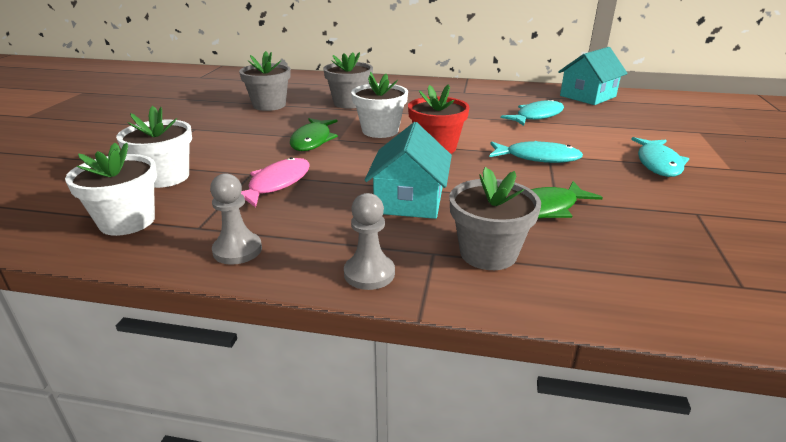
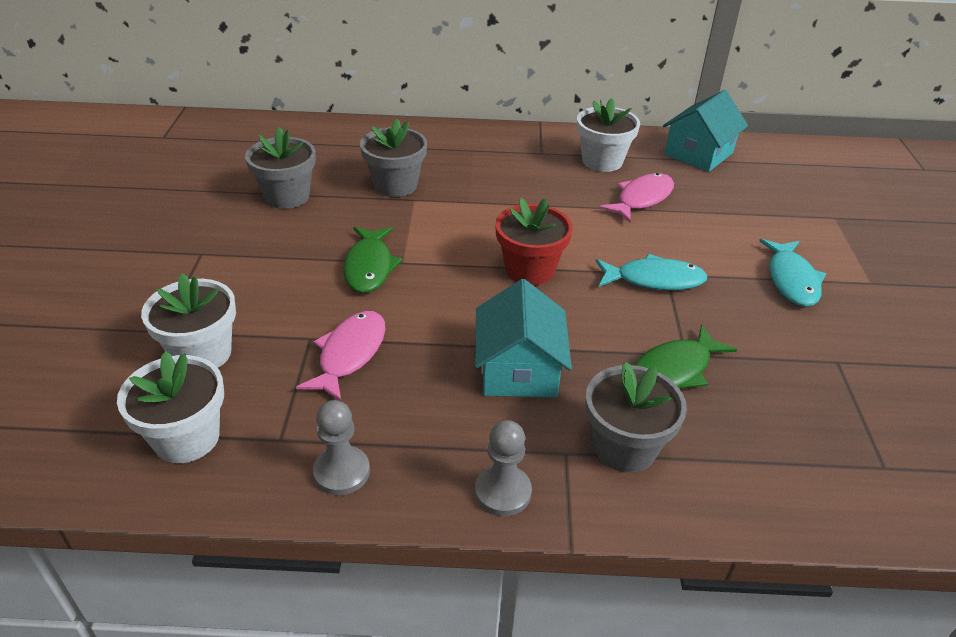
camera: 10 degrees left, 10 degrees up
(380, 131) = (451, 241): white flower pot -> white flower pot (602, 161)
(537, 116) = (641, 199): turquoise fish -> pink fish

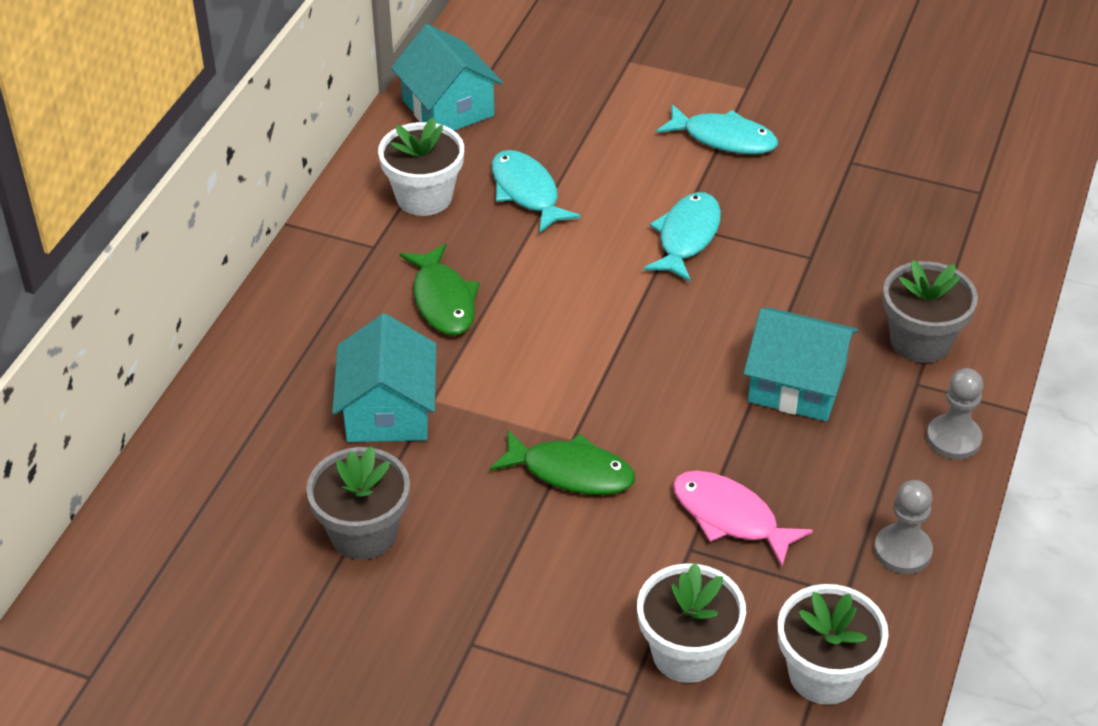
camera: 70 degrees left, 5 degrees up
(395, 185) = (388, 411): grey flower pot -> turquoise house
(529, 270) = (631, 330): red flower pot -> none
(641, 199) = (527, 192): pink fish -> turquoise fish
(674, 370) = (830, 273): green fish -> green fish (443, 300)

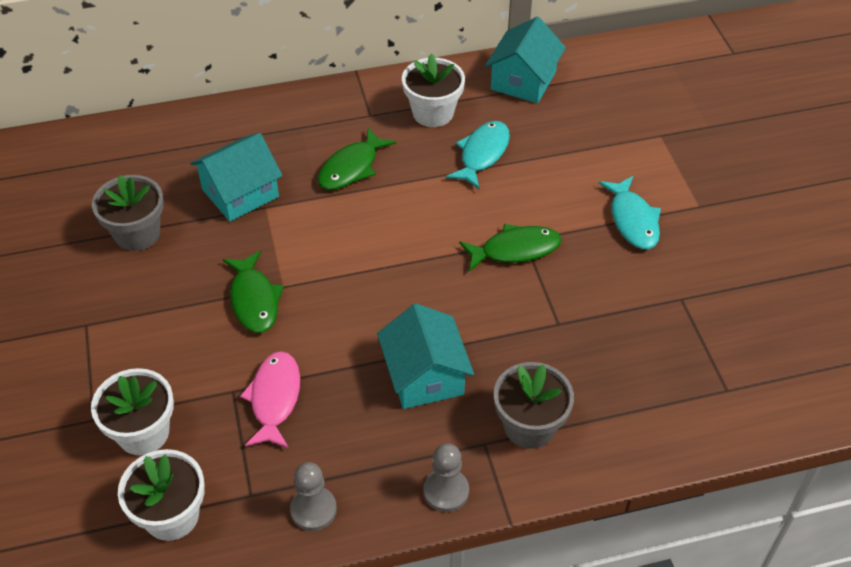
camera: 55 degrees right, 5 degrees up
(686, 237) = (515, 249): turquoise fish -> green fish

